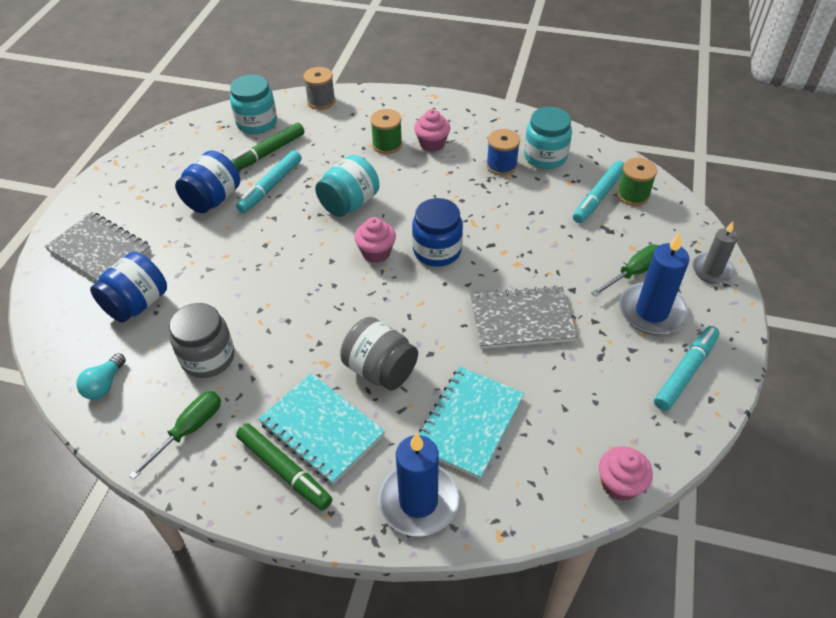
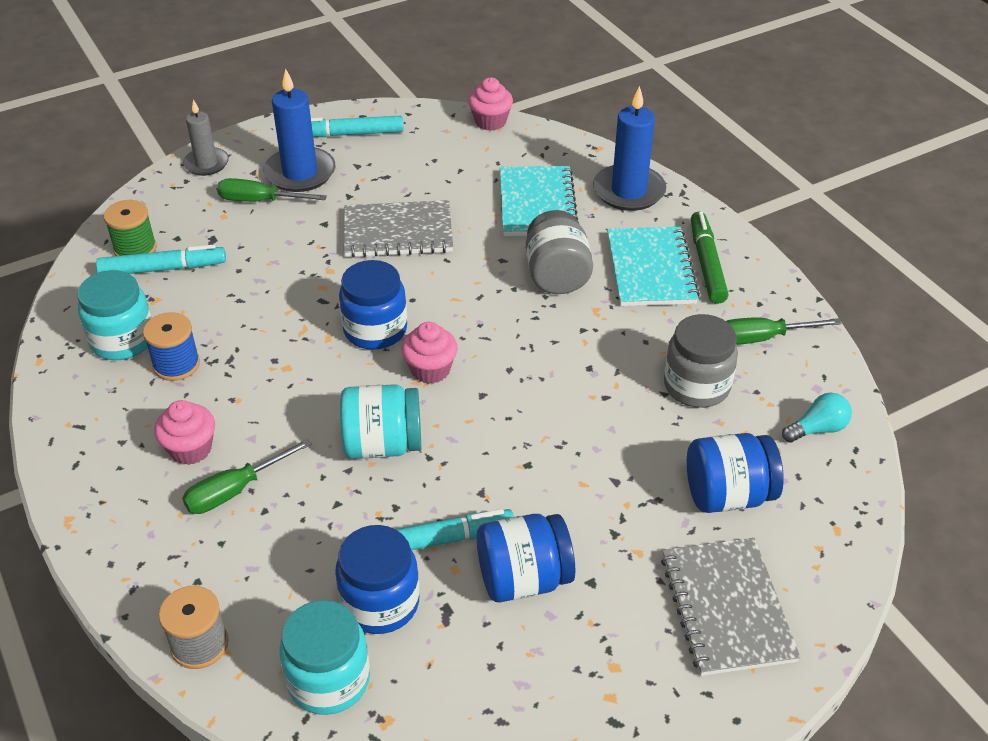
camera: 135 degrees left, 5 degrees down
(267, 153) = (380, 603): green marker -> blue jar
(387, 145) = (235, 490): green spool -> green screwdriver
(469, 423) = (537, 204): turquoise notebook -> turquoise notebook turned 75 degrees counterclockwise
(521, 319) = (398, 232): grey notebook -> grey notebook turned 45 degrees counterclockwise

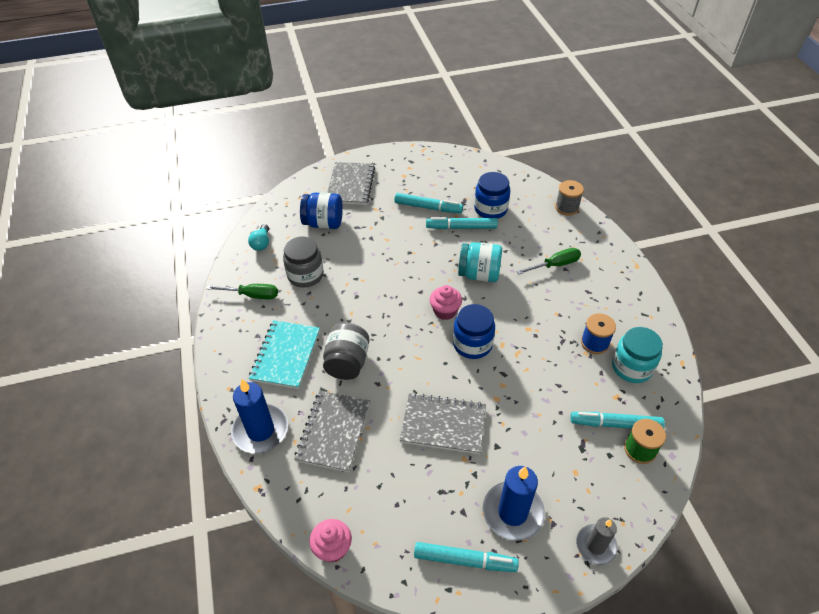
camera: 165 degrees left, 5 degrees up
(190, 449) = (580, 290): pink cupcake -> none
(259, 201) = (547, 483): green screwdriver -> none
(329, 680) = (514, 188): turquoise jar -> none
(523, 579) = (428, 207): blue jar -> turquoise marker
(537, 204) = (333, 432): turquoise notebook -> grey notebook
(707, 264) = (248, 352): green marker -> none
(817, 429) = (261, 243): turquoise light bulb -> turquoise light bulb turned 75 degrees counterclockwise

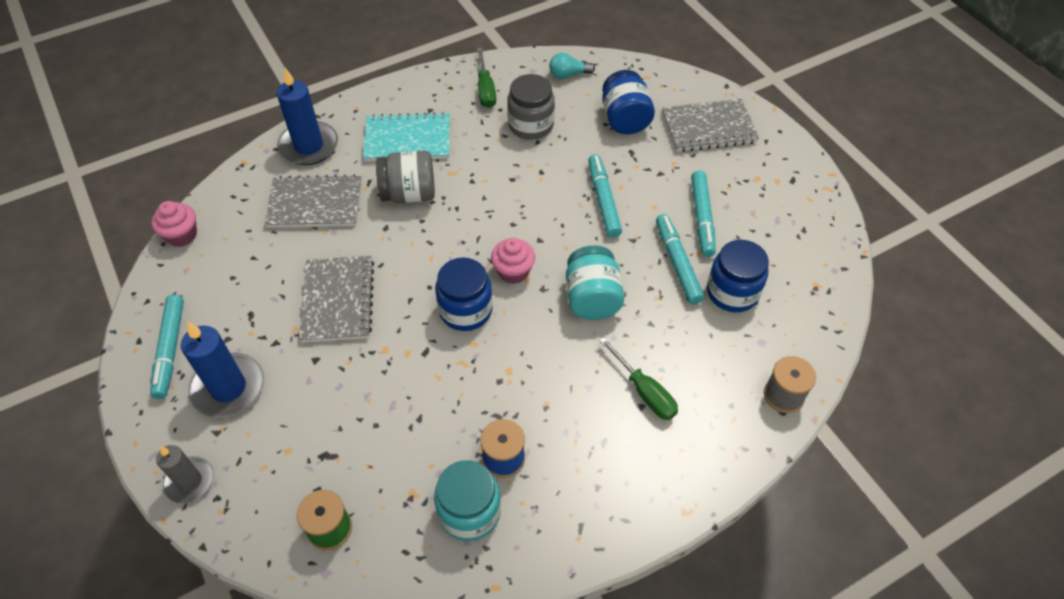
camera: 75 degrees right, 5 degrees up
(615, 424) = (366, 494): turquoise marker -> turquoise marker (603, 200)

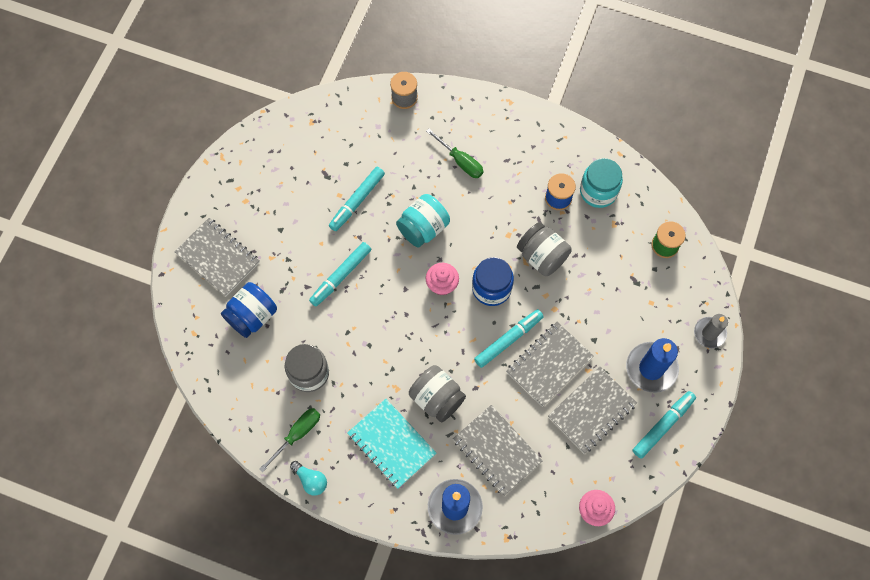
camera: 130 degrees left, 15 degrees up
(257, 301) = (591, 410): none -> grey notebook
(452, 383) = (542, 256): none -> grey jar
(568, 74) = (234, 389): turquoise light bulb -> turquoise light bulb (311, 480)
(644, 391) = (460, 161): green screwdriver -> green screwdriver turned 120 degrees clockwise
(702, 218) = (308, 210): turquoise marker -> turquoise marker (508, 340)
(732, 292) = (354, 160): blue jar -> none

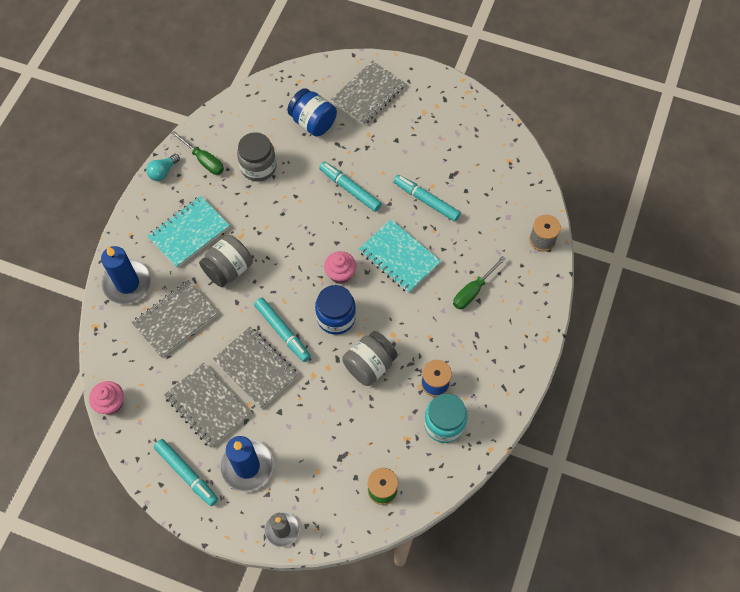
camera: 90 degrees right, 5 degrees down
(423, 228) = (399, 257): turquoise jar -> turquoise notebook

